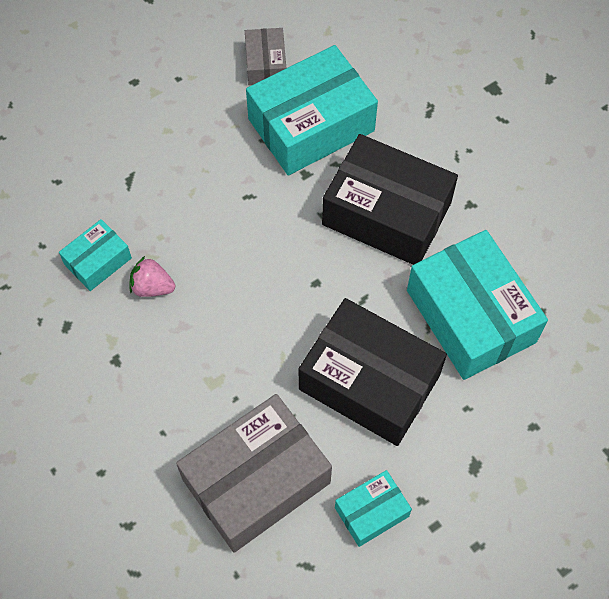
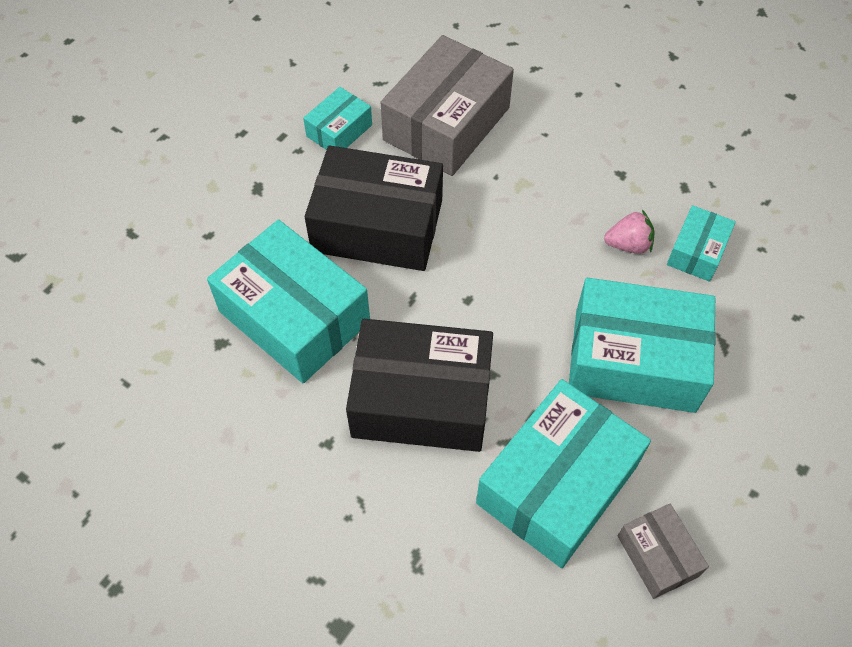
camera: 160 degrees right, 5 degrees down
(206, 190) = (634, 360): none -> turquoise box

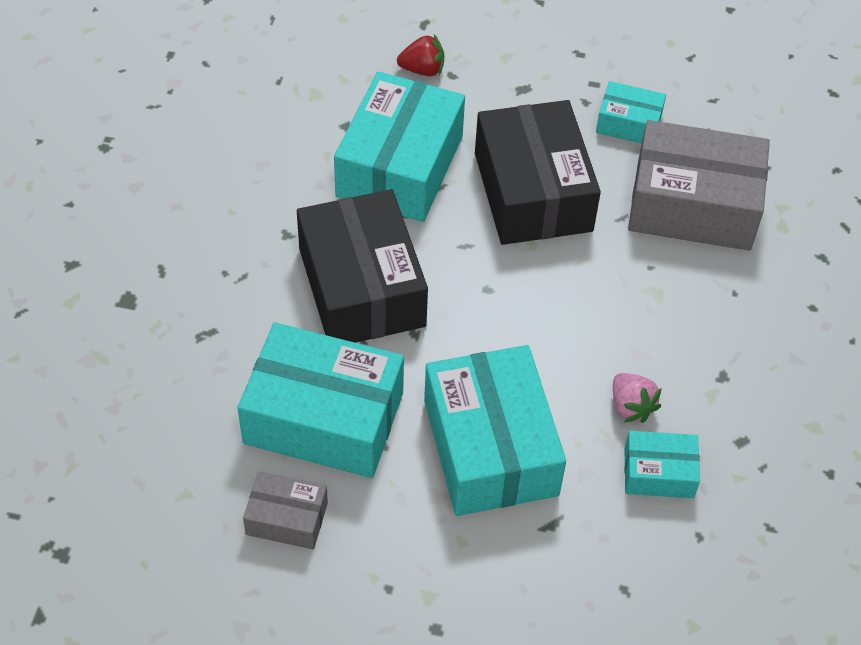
camera: 65 degrees right, 5 degrees down
(188, 255) = (422, 70): none -> red strawberry
(657, 555) = (287, 518): grey box -> grey box turned 60 degrees clockwise

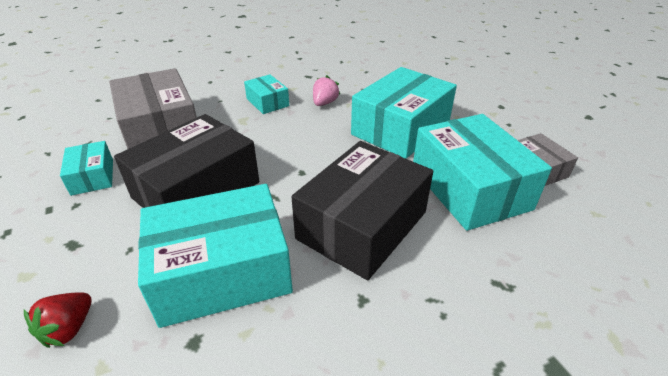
camera: 125 degrees left, 15 degrees down
(422, 70) = (69, 329): red strawberry -> red strawberry turned 120 degrees counterclockwise
(658, 473) = (350, 87): turquoise box -> turquoise box (267, 102)

